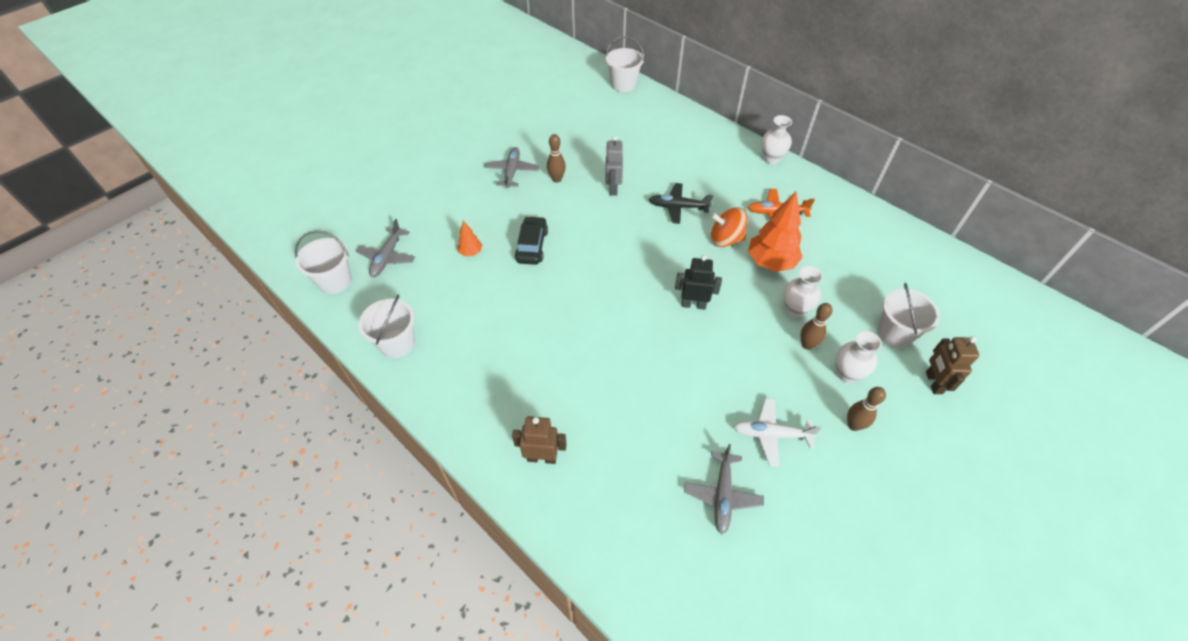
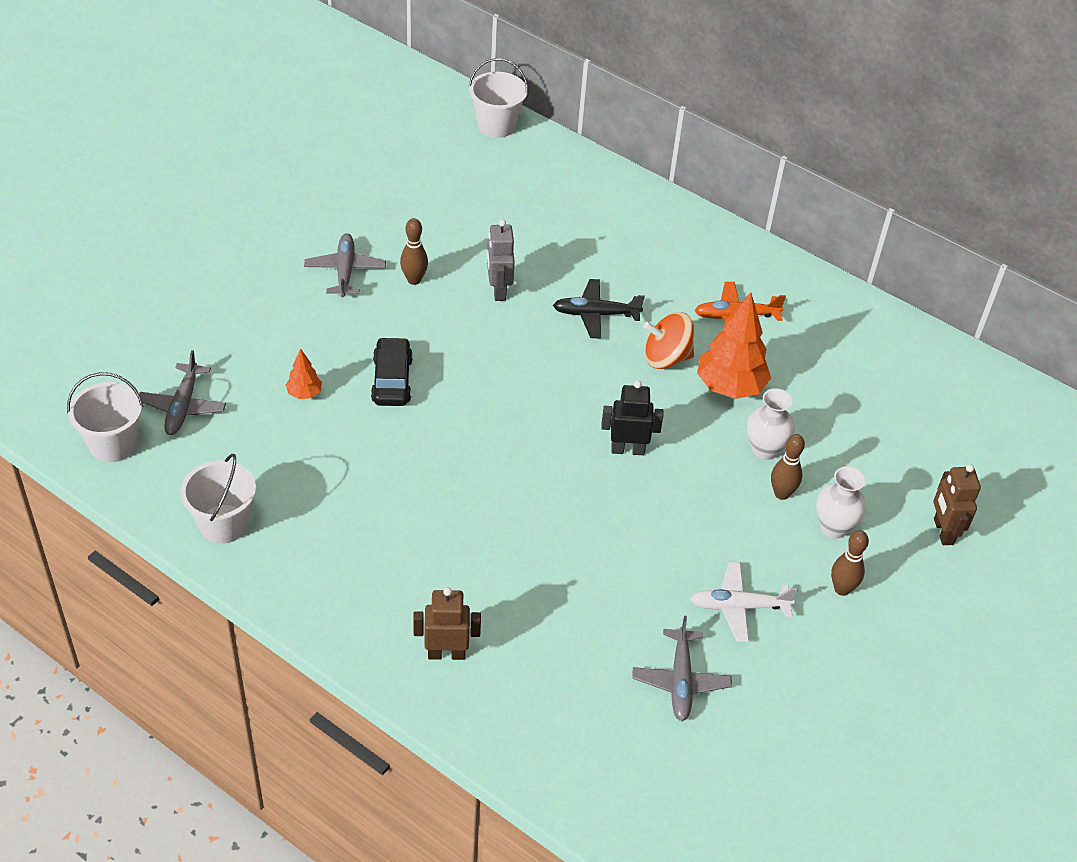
camera: 10 degrees left, 5 degrees down
(771, 159) = (726, 237): white vase -> none
(894, 333) = (895, 473): white bucket -> none

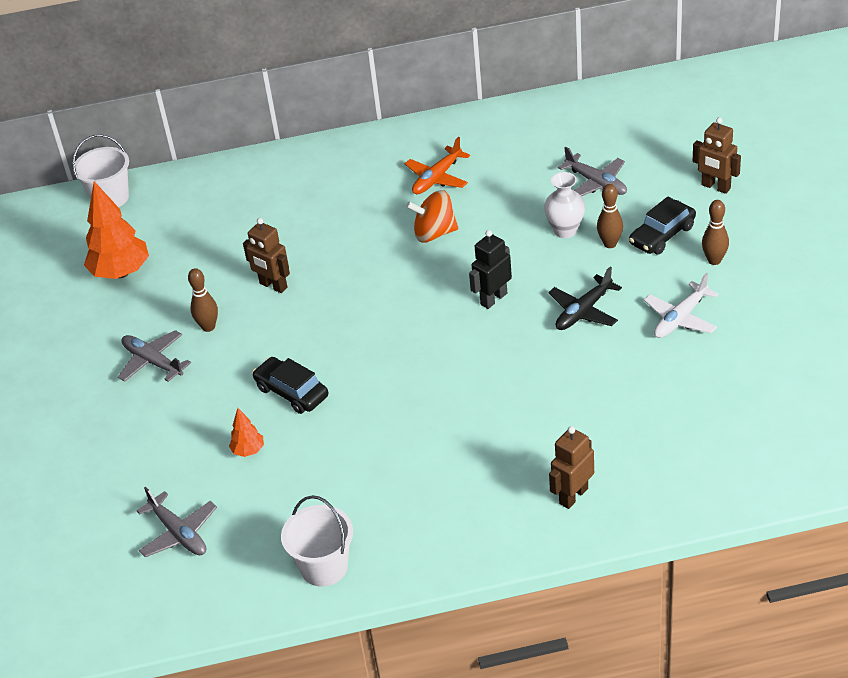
camera: 40 degrees left, 5 degrees down
(113, 444) = (169, 599): white bucket -> none
(498, 290) = (273, 286): grey robot -> brown robot
(595, 314) = (354, 247): black plane -> black plane (583, 311)
(666, 357) = (434, 233): orange spinning top -> orange spinning top turned 45 degrees clockwise
(680, 681) = (712, 382): grey plane -> grey plane (596, 183)
(730, 387) = (494, 216): orange tree -> orange tree (121, 273)
(833, 527) = (662, 235): white vase -> black car

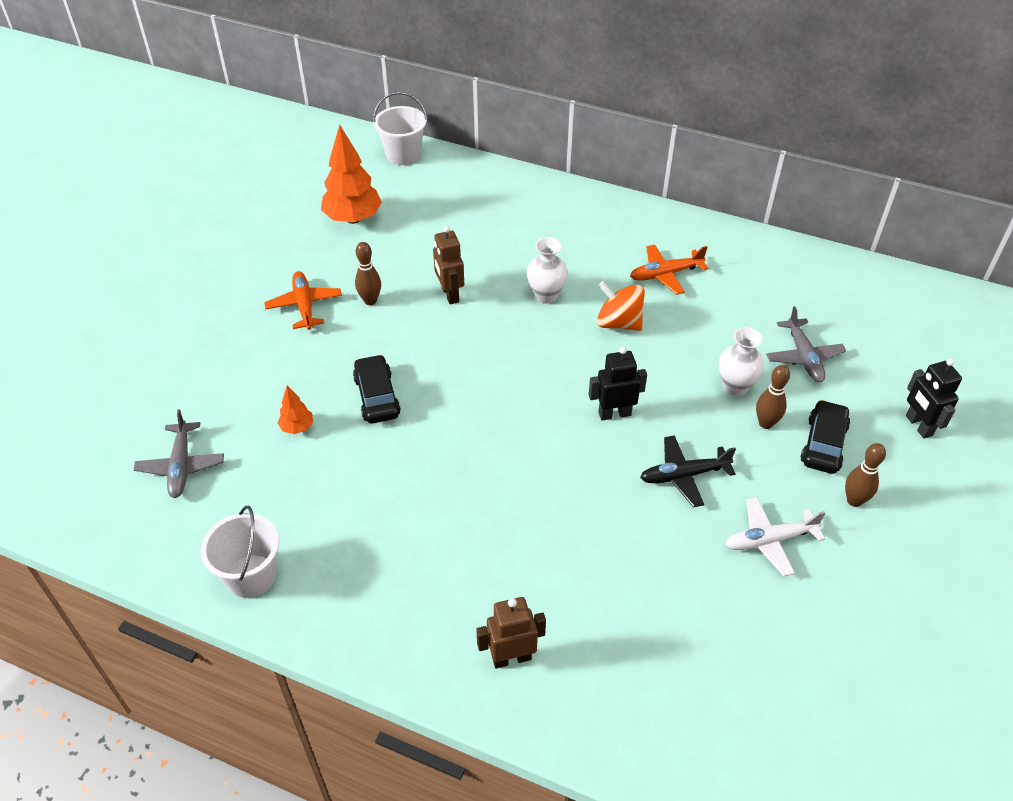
camera: 30 degrees right, 5 degrees up
(153, 362) = (304, 305): grey plane -> orange plane
(355, 244) = (546, 295): none -> white vase
(662, 235) = (823, 444): black car -> black car turned 120 degrees clockwise
(715, 187) = (918, 426): brown robot -> black robot

